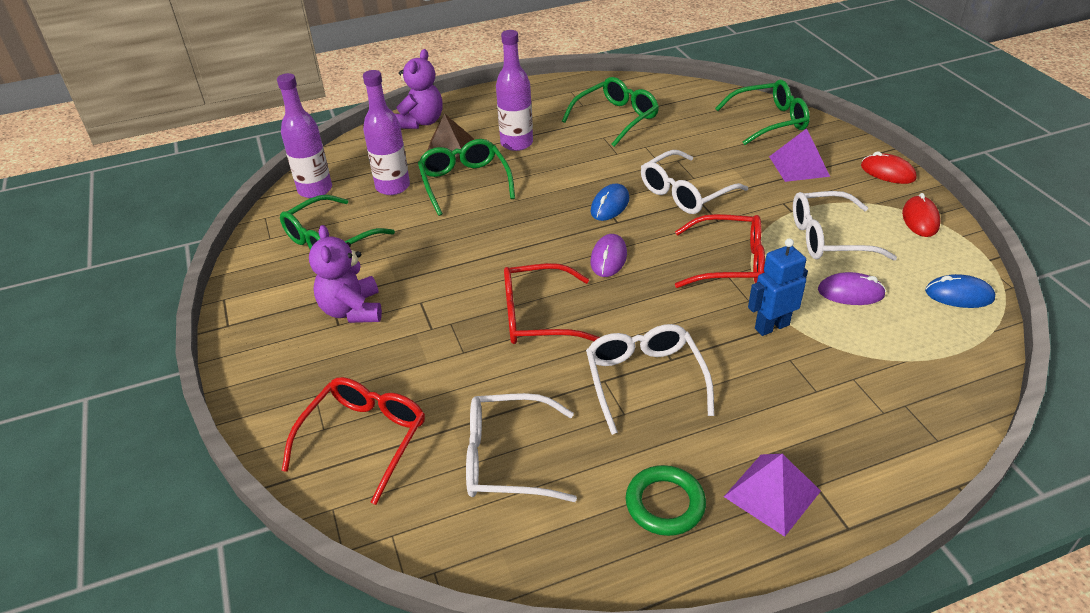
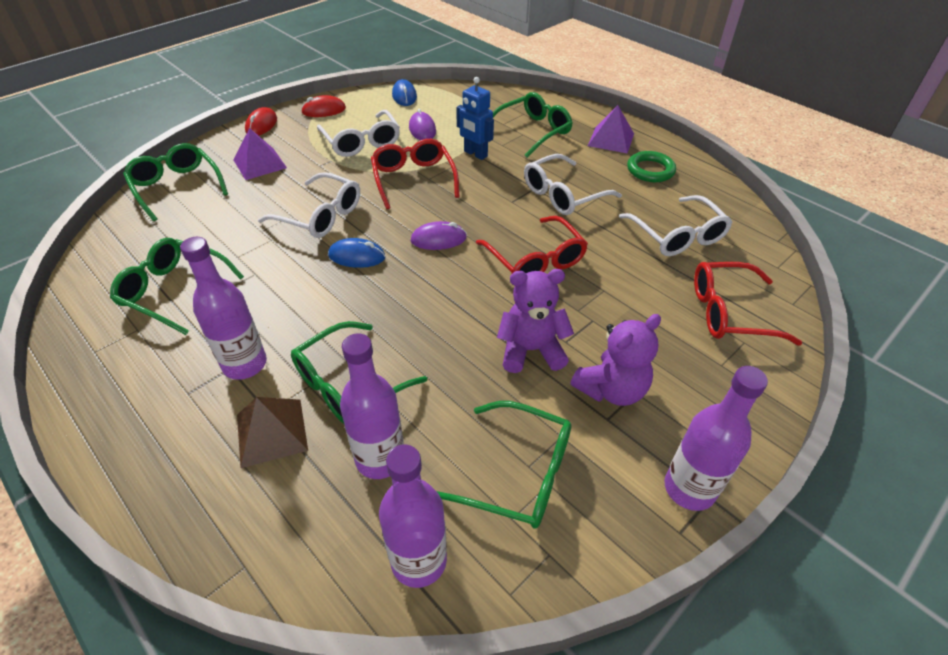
camera: 115 degrees left, 5 degrees up
(243, 317) = (689, 488): none -> purple bottle
(421, 122) = (192, 504): purple teddy bear -> purple teddy bear (531, 350)
(820, 404) = (532, 131): none -> green glasses

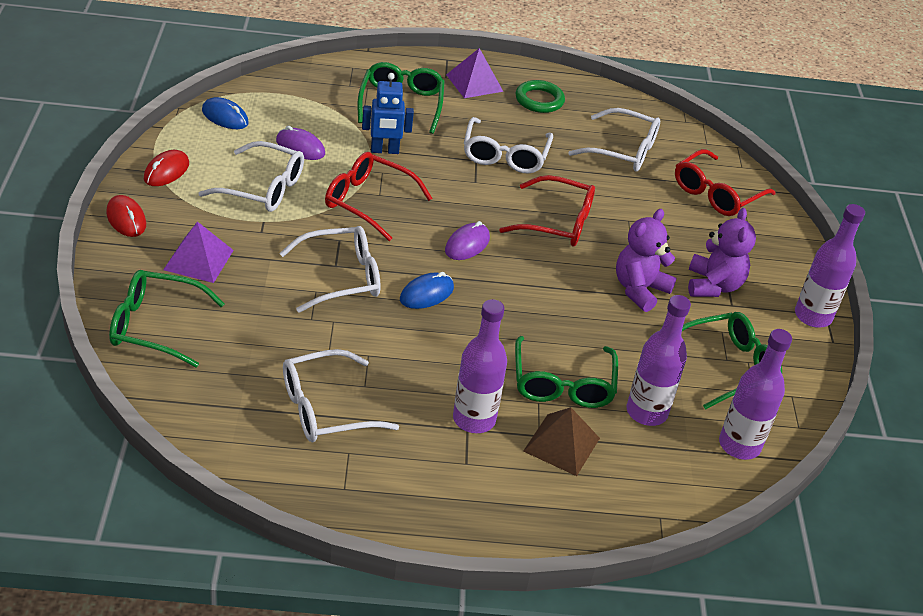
camera: 50 degrees left, 5 degrees down
(174, 291) = (326, 408): green glasses -> white glasses

